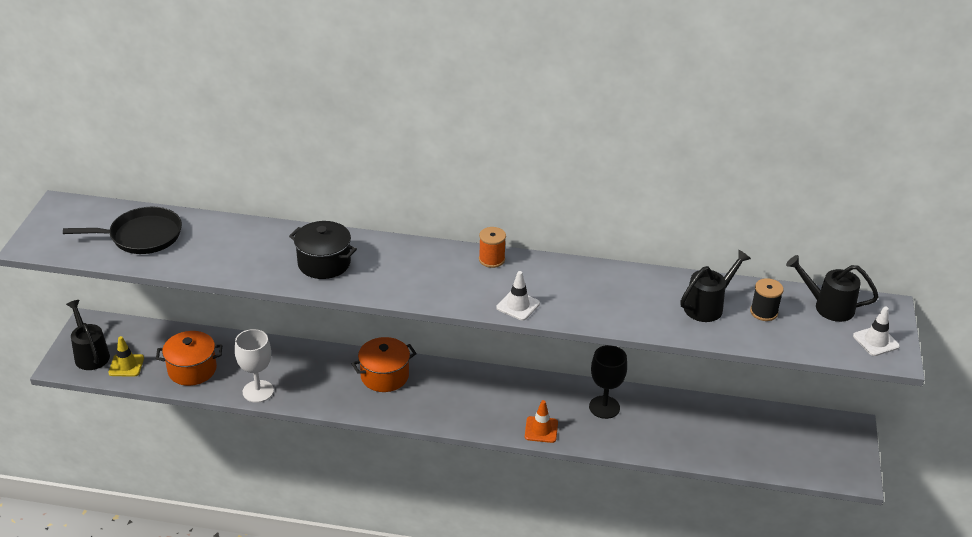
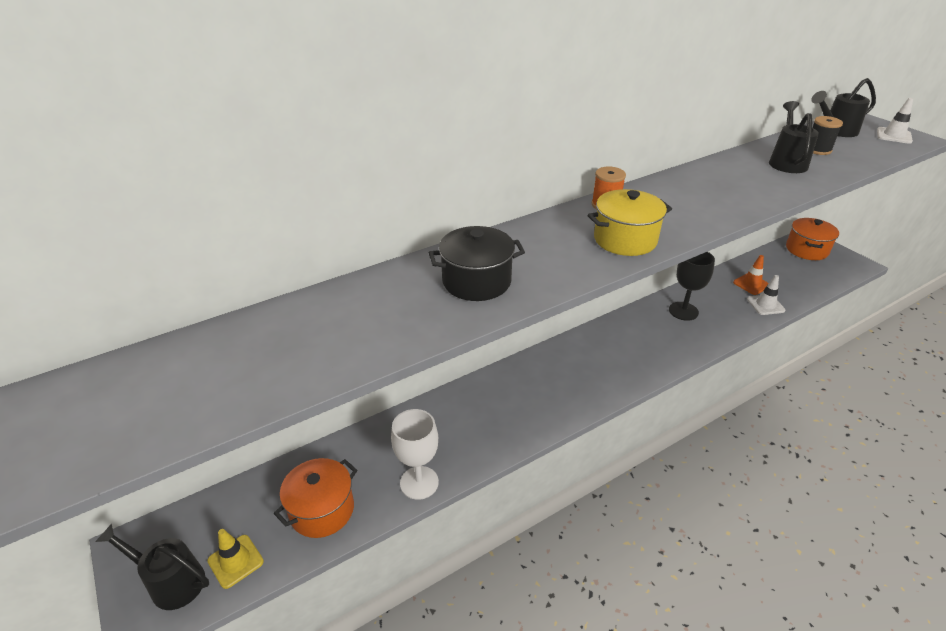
camera: 40 degrees left, 0 degrees up
(142, 236) = (215, 370): black pan -> none
(384, 376) = (510, 390): orange pot -> orange pot (806, 250)
(456, 290) = (625, 240): none -> yellow pot
(518, 305) = (688, 225): white traffic cone -> white traffic cone (765, 305)
(541, 430) = (674, 353): orange traffic cone -> orange traffic cone (751, 284)

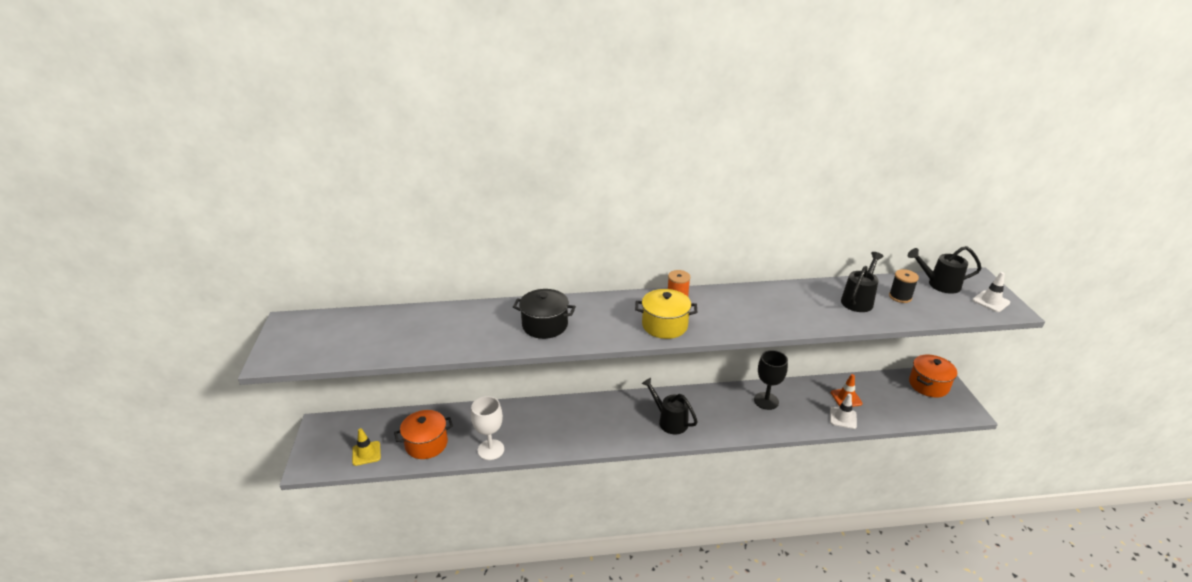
camera: 25 degrees right, 5 degrees down
(171, 581) = (330, 451): black watering can -> black watering can (669, 421)

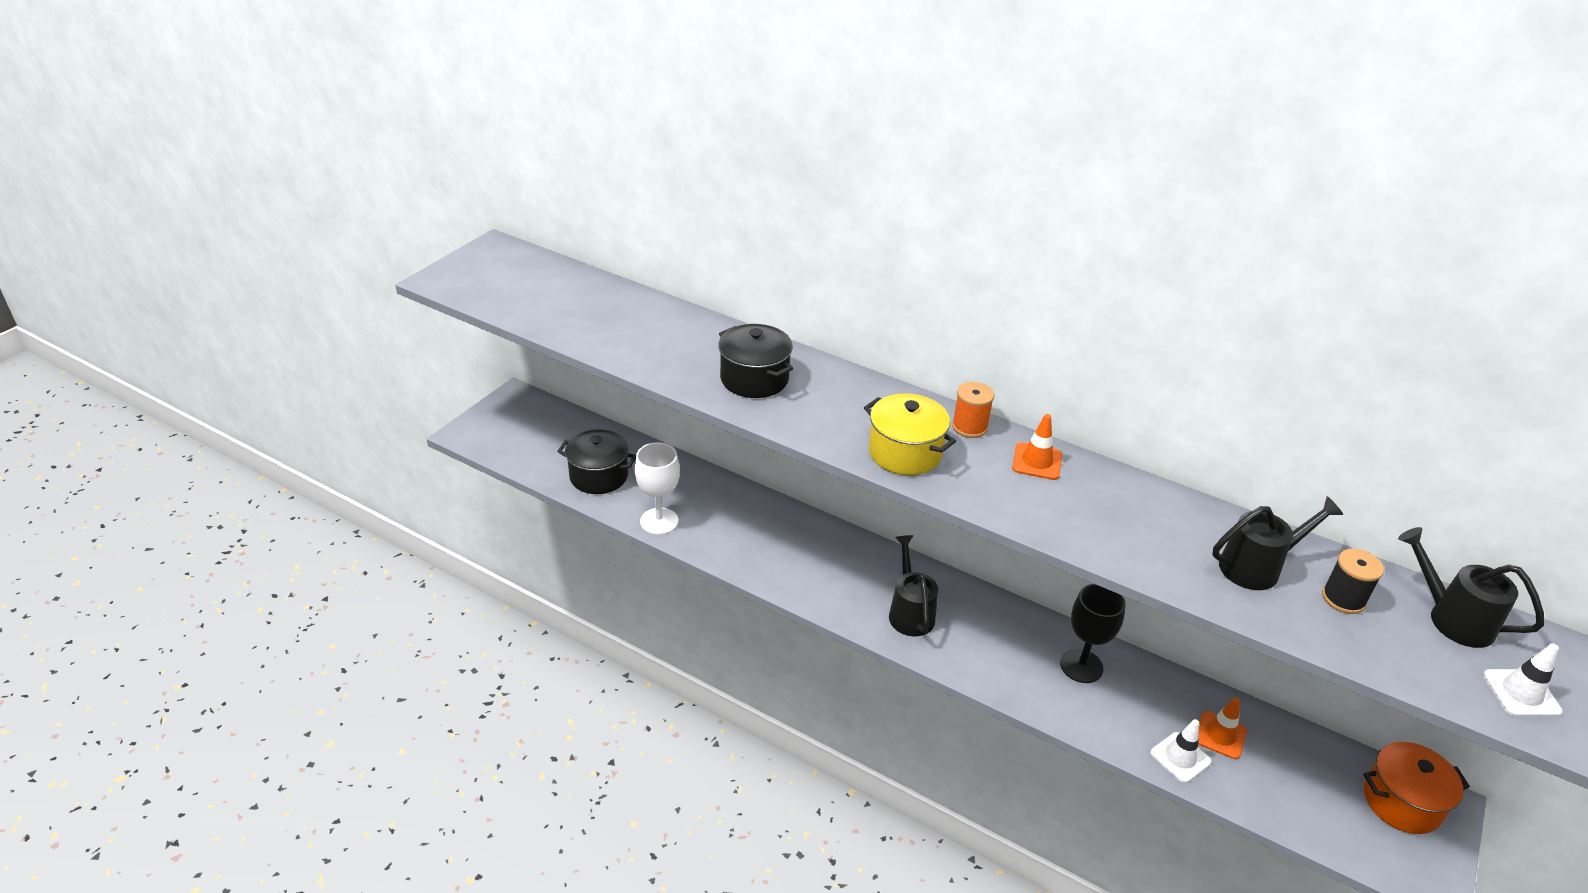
camera: 35 degrees right, 5 degrees up
(366, 453) = (531, 452): yellow traffic cone -> none
(426, 444) = (599, 476): orange pot -> black pot
(725, 299) = (1037, 461): none -> orange traffic cone

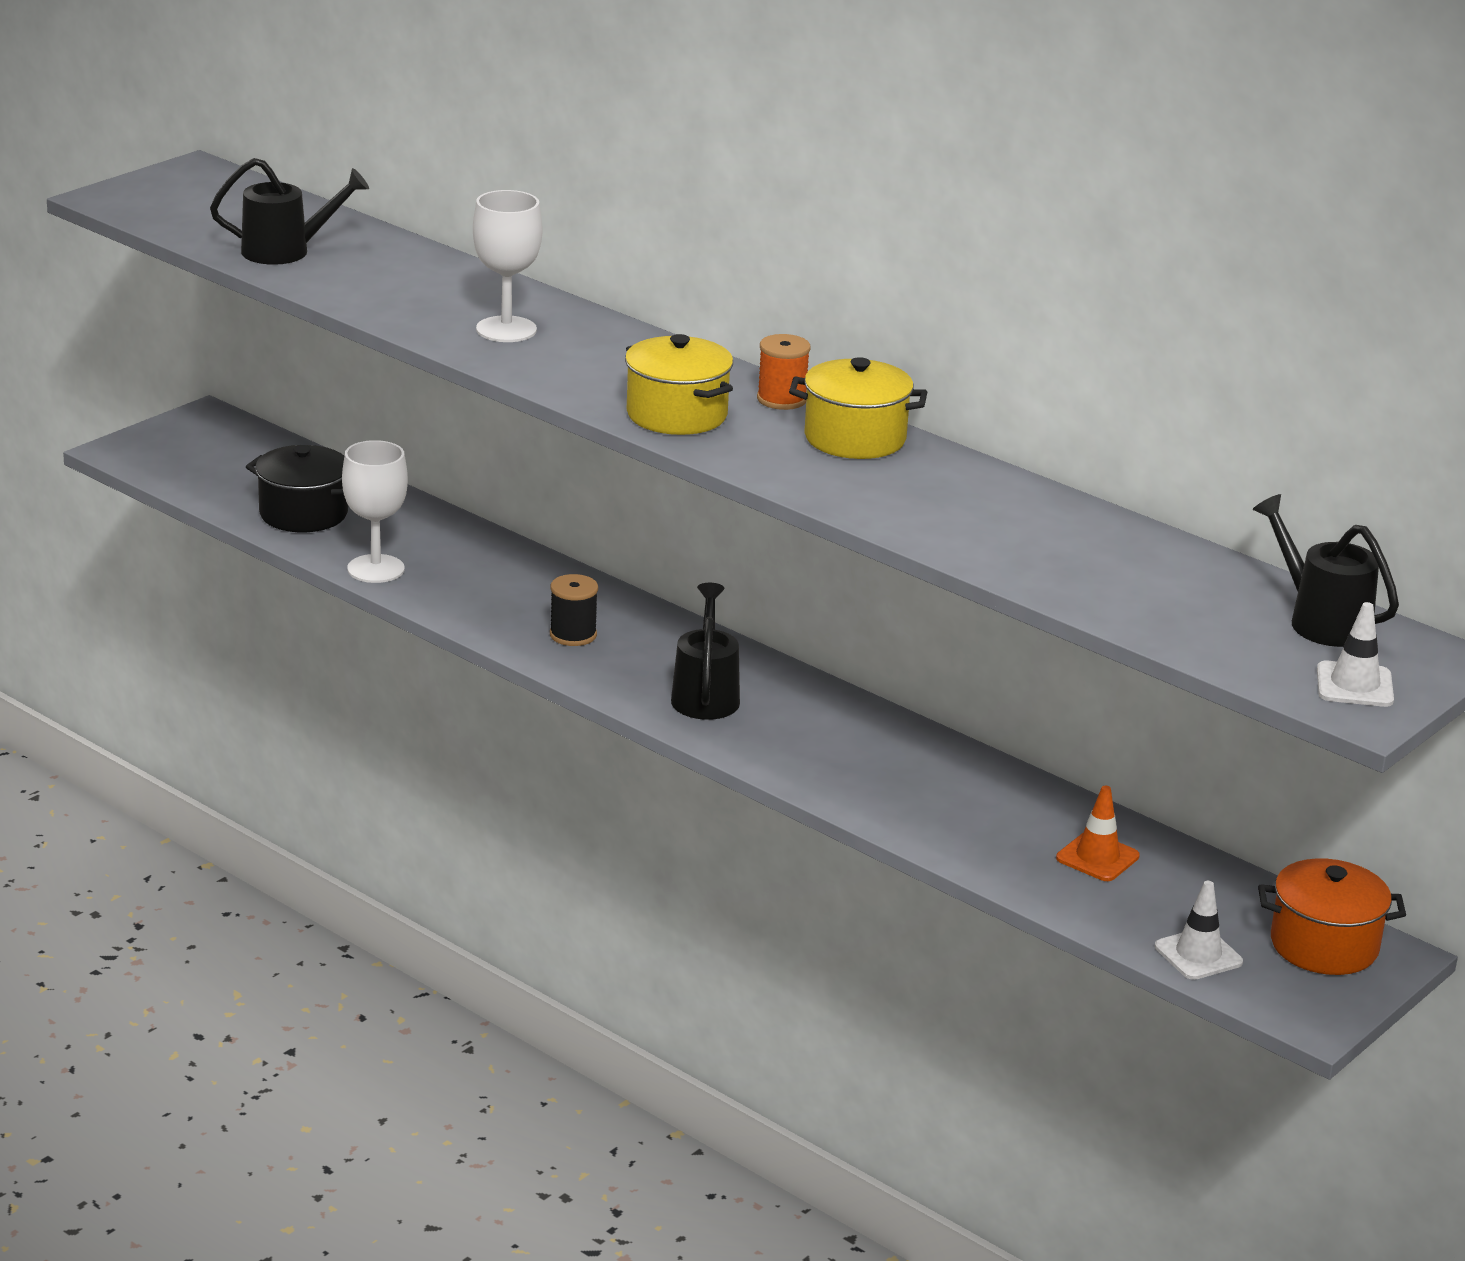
camera: 10 degrees right, 10 degrees down
(754, 379) = (506, 330): black pot -> white goblet
(1037, 461) = (855, 438): orange traffic cone -> yellow pot
(1081, 666) = (931, 772): black goblet -> none
(1180, 757) = (1024, 870): white traffic cone -> white traffic cone (1198, 955)
(1257, 567) = (1090, 554): black watering can -> black watering can (286, 251)
(1343, 599) = (1185, 591): black spool -> black spool (573, 635)

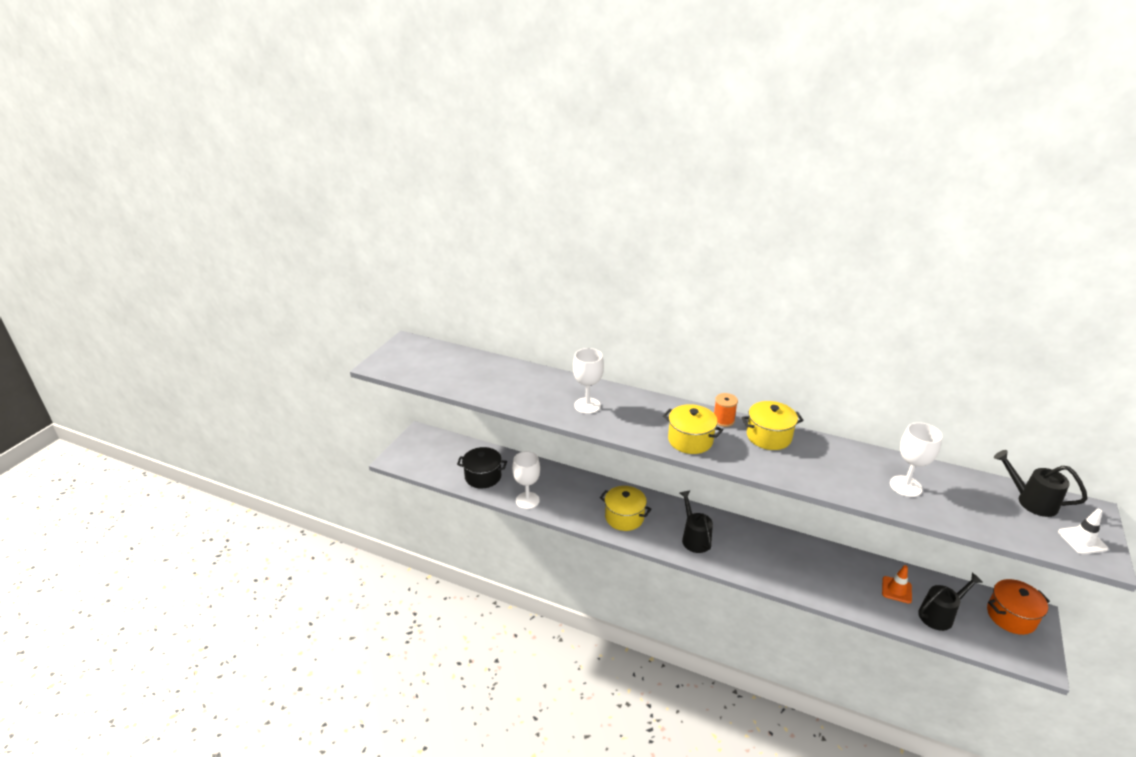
camera: 15 degrees left, 5 degrees up
(286, 251) = (469, 380): black watering can -> black watering can (940, 615)
(573, 635) = (624, 517): black spool -> yellow pot
(1069, 554) = (905, 486): none -> white goblet
(1198, 955) = (973, 637): white traffic cone -> none

